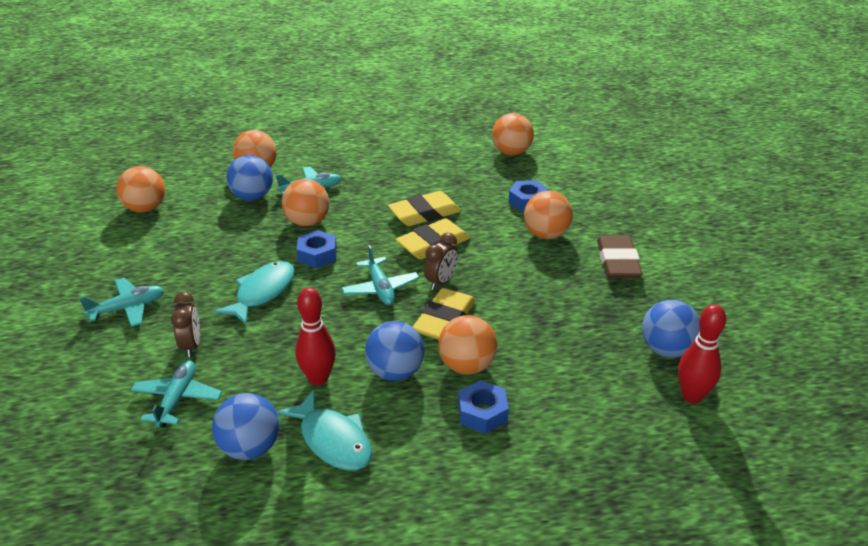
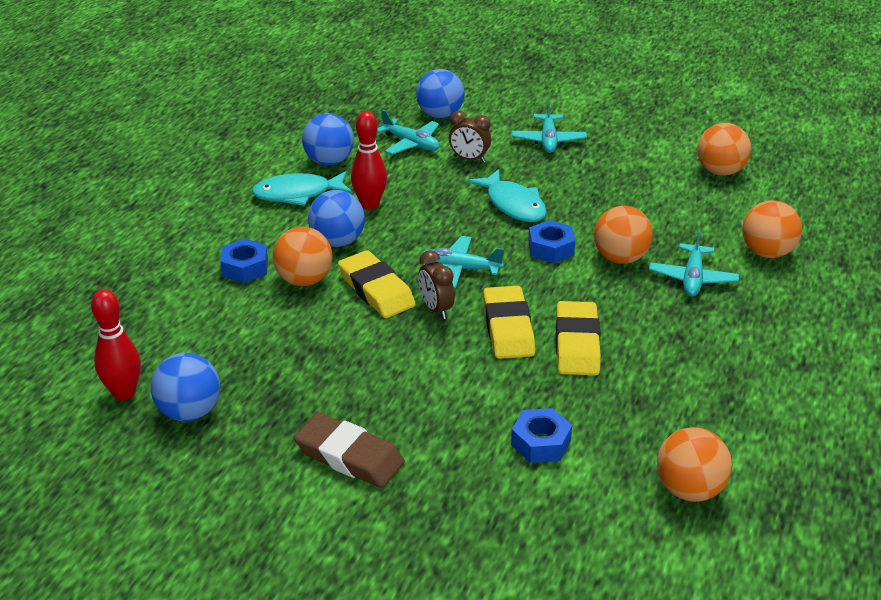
camera: 120 degrees right, 0 degrees up
(252, 197) = (702, 236): blue ball -> blue ball (440, 115)
(546, 234) = (454, 423): orange ball -> none

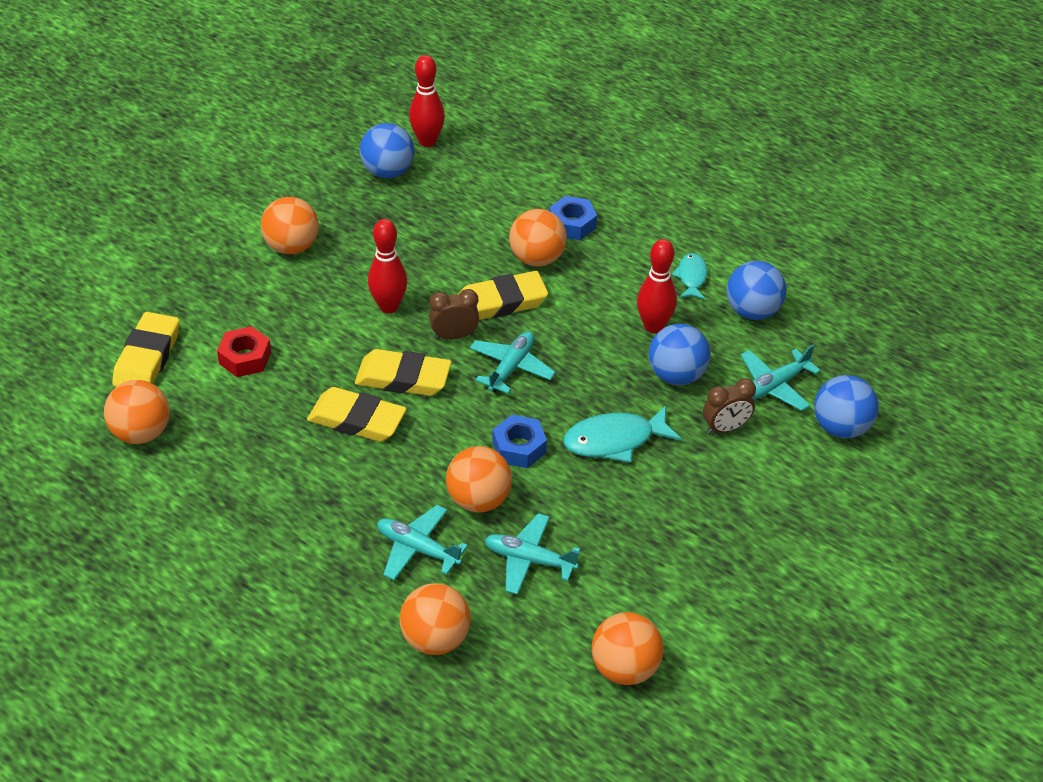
camera: 105 degrees right, 10 degrees up
(298, 194) = (691, 277): turquoise fish -> turquoise fish, size x0.61
(337, 242) = (592, 291): blue ball -> blue ball (676, 375)
(349, 456) = (292, 246): brown eraser -> orange ball
(415, 359) = (388, 306): none -> red bowling pin
(469, 159) = (725, 428): brown clock -> brown clock turned 150 degrees counterclockwise
(540, 443) = (245, 358): blue nut -> red nut
(548, 140) = (751, 514): turquoise plane -> turquoise plane (529, 560)
(583, 523) = (147, 357): none -> yellow eraser

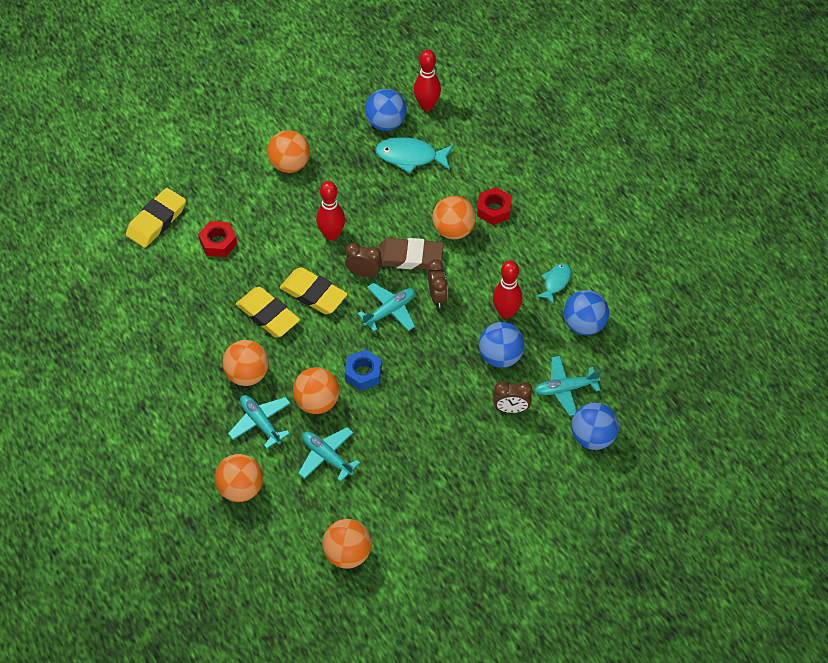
camera: 25 degrees right, 10 degrees up
(141, 433) = (128, 276): orange ball -> orange ball (247, 374)
(501, 302) = (410, 257): yellow eraser -> brown eraser
(559, 333) = (437, 296): none -> brown clock
(572, 224) = (494, 210): blue nut -> red nut
(614, 440) = (430, 391): turquoise fish -> turquoise fish (410, 157)

